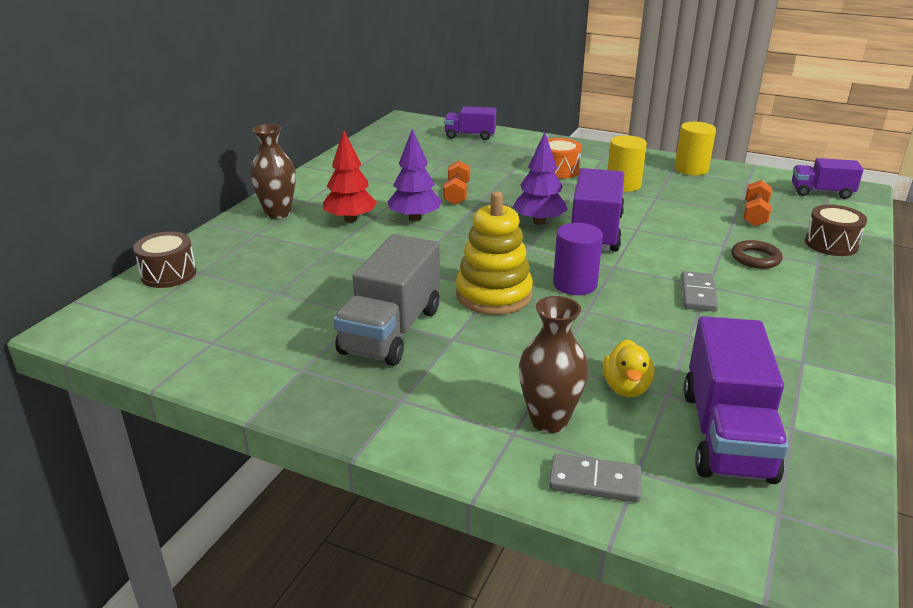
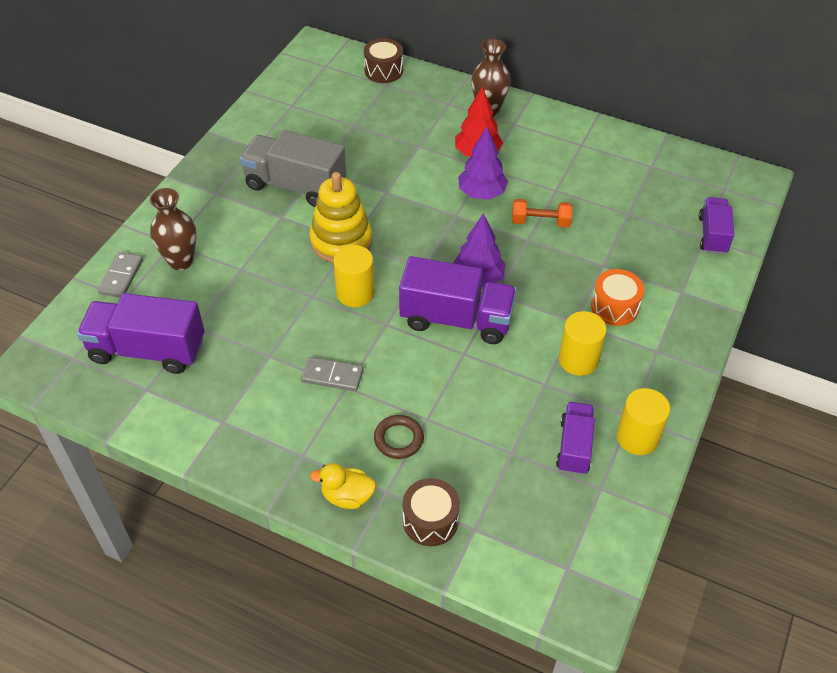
camera: 90 degrees right, 20 degrees up
(575, 284) = (355, 293): purple cylinder -> yellow cylinder
(626, 388) = (207, 305): yellow duck -> yellow duck (347, 496)
(755, 215) = (504, 469): orange dumbbell -> none
(821, 192) = (576, 564): purple truck -> purple truck (574, 446)

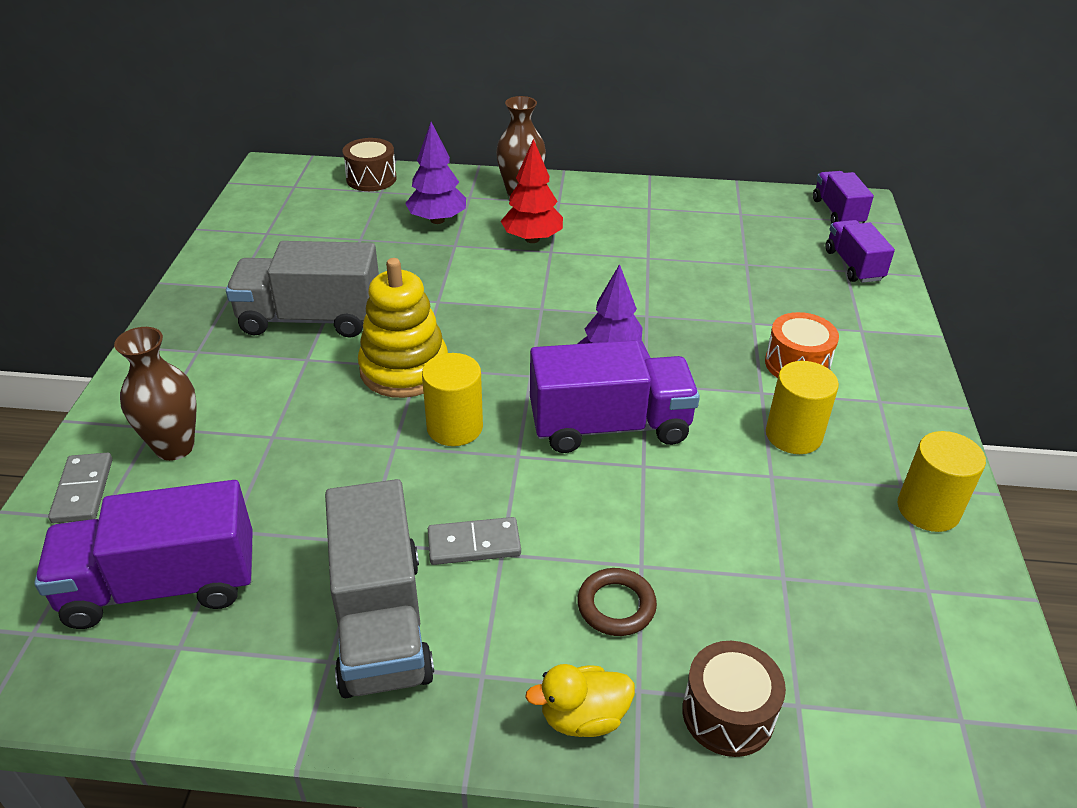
camera: 20 degrees left, 10 degrees down
(259, 408) = (381, 622): none -> grey truck
(481, 193) = (561, 278): purple tree -> purple tree (437, 220)
(540, 222) = (650, 293): orange dumbbell -> none
(574, 446) = (859, 544): purple truck -> purple truck (837, 212)

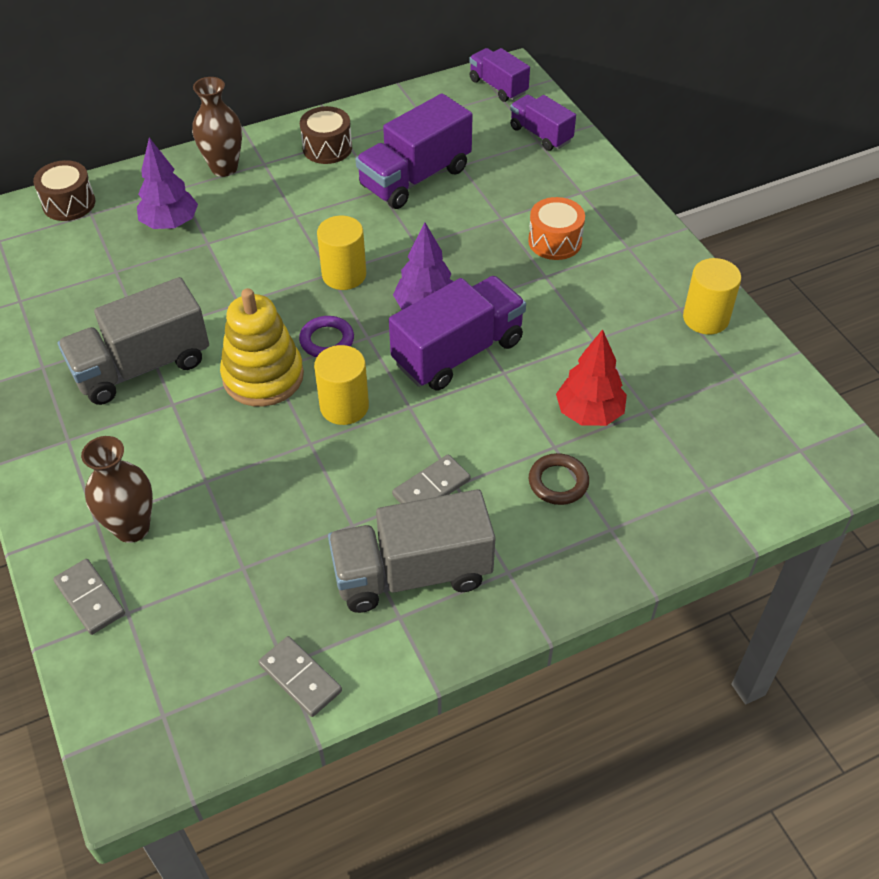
camera: 30 degrees left, 10 degrees up
(162, 585) = (229, 632): purple truck -> purple truck (415, 178)
(180, 669) = (300, 678): none -> grey domino
(381, 622) = (412, 573): grey truck -> grey truck turned 120 degrees clockwise
(489, 363) = (327, 340): none -> purple ring
(532, 239) = (270, 210): red tree -> red tree (589, 413)
(583, 717) = (590, 563): yellow duck -> none
(728, 713) = (672, 515): brown drum -> brown drum (327, 148)
(793, 435) = (589, 301): yellow cylinder -> yellow cylinder (344, 275)

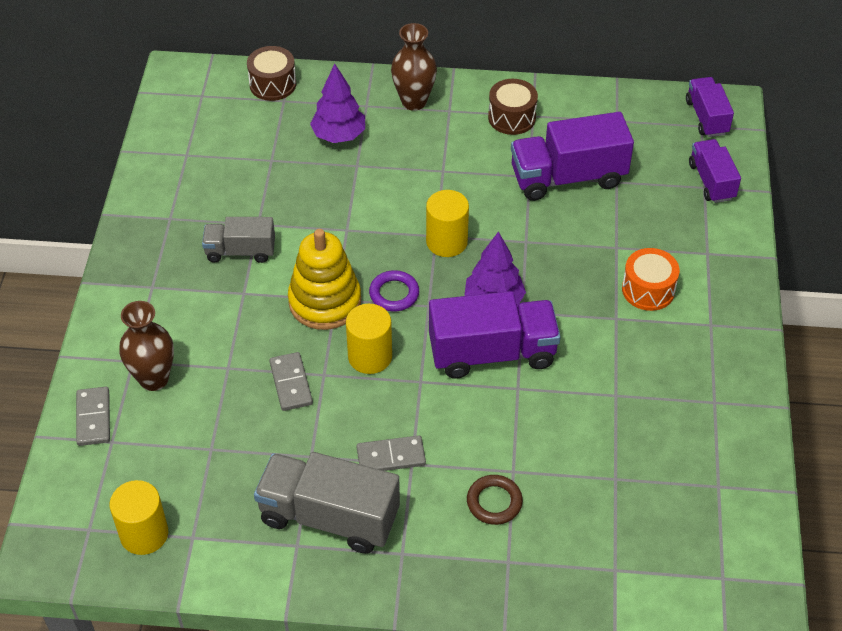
camera: 30 degrees right, 0 degrees up
(142, 366) = (240, 251): grey truck -> grey truck, size x0.59
(300, 678) = (196, 553): grey domino -> grey domino (291, 383)
(589, 413) = (563, 457): red tree -> none
(706, 318) = (731, 421): yellow cylinder -> yellow cylinder (144, 534)

